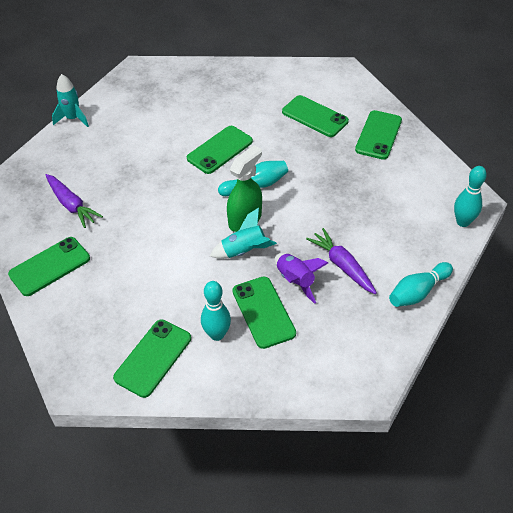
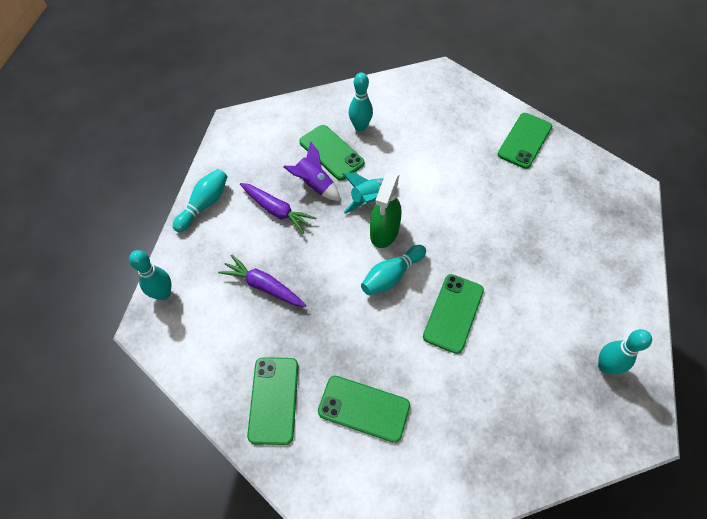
camera: 160 degrees right, 10 degrees up
(71, 205) = (554, 199): purple carrot -> purple carrot (264, 286)
(73, 119) = (646, 307): turquoise rocket -> none
(133, 98) = (605, 366): none -> turquoise bowling pin
(153, 358) = (398, 100): green phone -> none

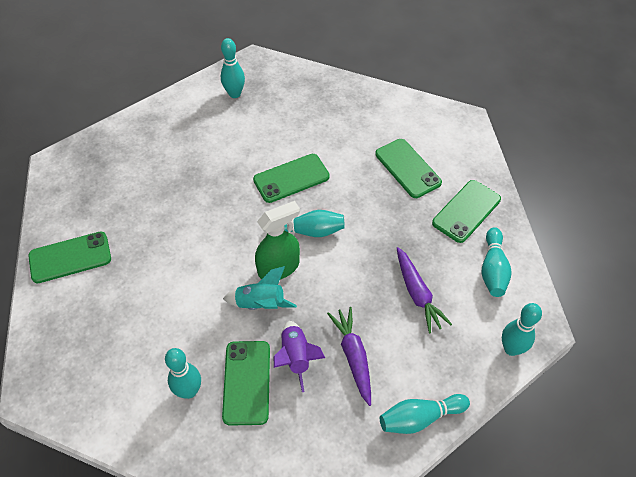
camera: 140 degrees left, 5 degrees down
(214, 354) = (493, 269): none -> turquoise bowling pin

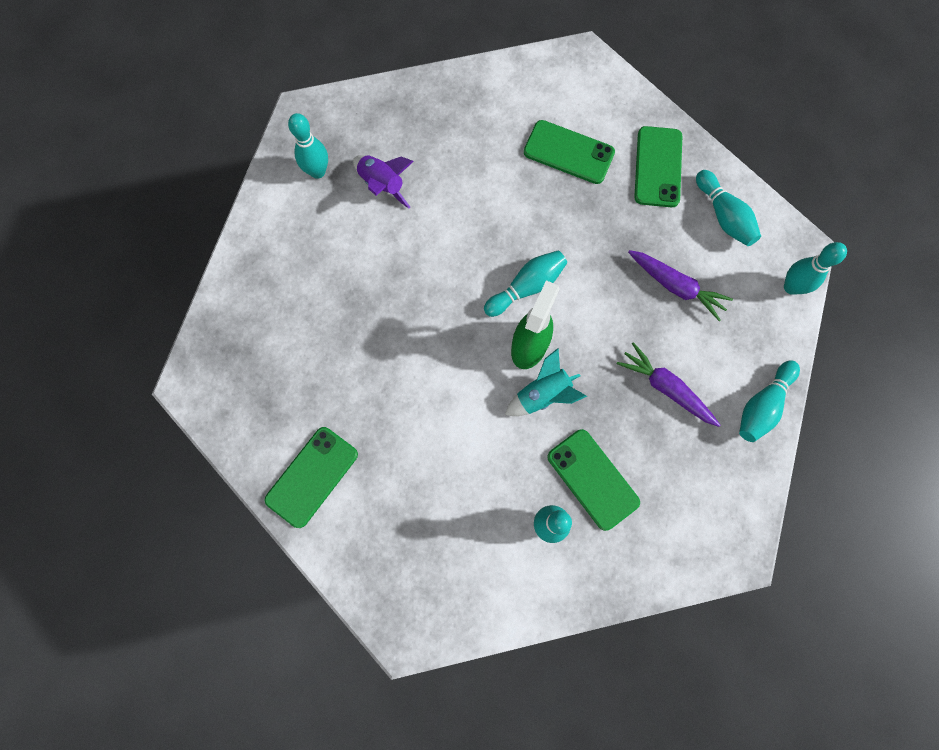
camera: 35 degrees left, 20 degrees up
(291, 178) = (463, 238): green phone -> none
(296, 357) = (617, 424): purple rocket -> purple rocket (382, 185)

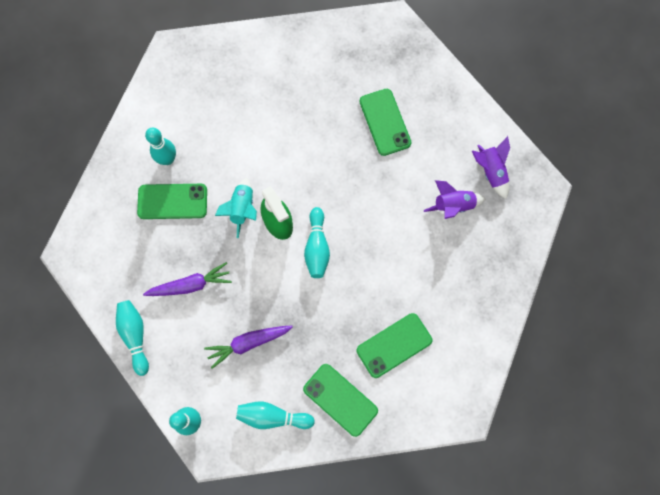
camera: 125 degrees right, 0 degrees up
(312, 477) = (291, 53): green phone -> green phone (385, 122)
(317, 171) = (491, 172): turquoise bowling pin -> purple rocket

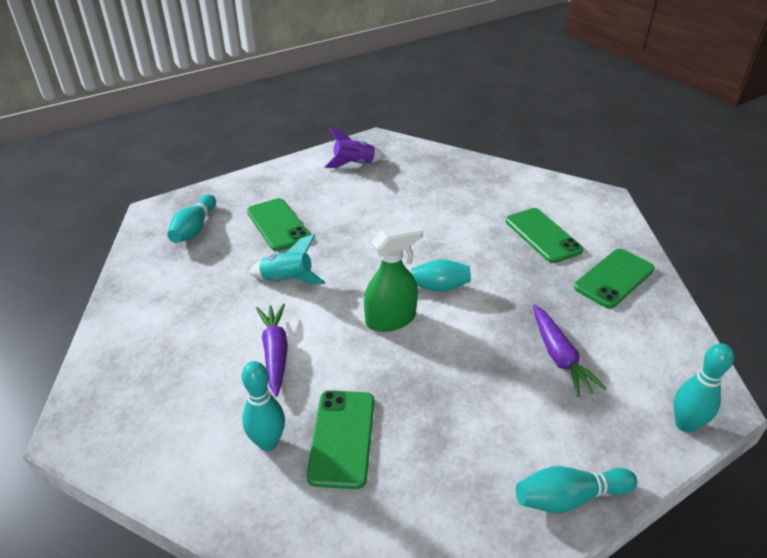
camera: 85 degrees left, 35 degrees down
(190, 285) = (479, 419): purple carrot -> purple carrot (275, 353)
(242, 209) = (366, 354): turquoise rocket -> turquoise rocket (287, 280)
(272, 416) = (652, 337): turquoise bowling pin -> turquoise bowling pin (194, 228)
(385, 122) = (278, 225): green phone -> green phone turned 75 degrees clockwise
(453, 206) = (387, 188): purple rocket -> none

